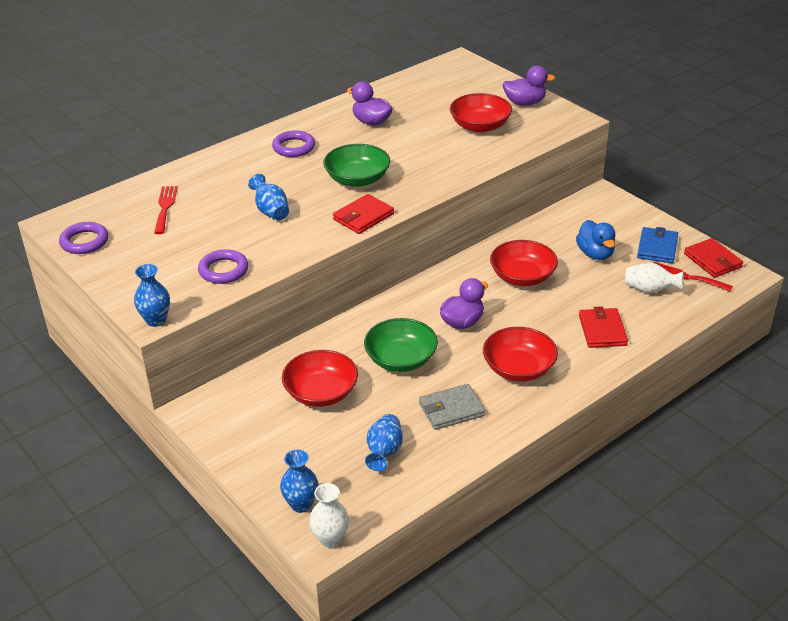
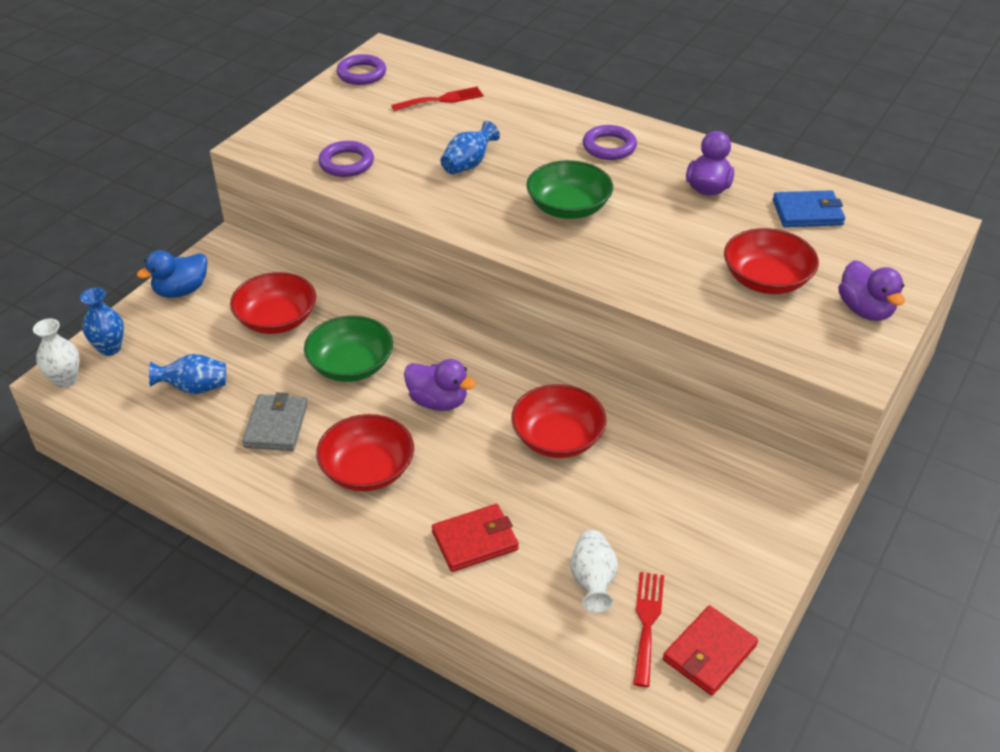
camera: 70 degrees right, 5 degrees up
(156, 320) = (251, 147): blue vase -> none
(363, 217) = (490, 230): red wallet -> none
(451, 409) = (276, 425): grey wallet -> grey wallet turned 45 degrees clockwise
(595, 254) = (649, 505): blue duck -> blue duck (181, 291)
(657, 248) = (705, 576): blue wallet -> blue wallet (807, 212)

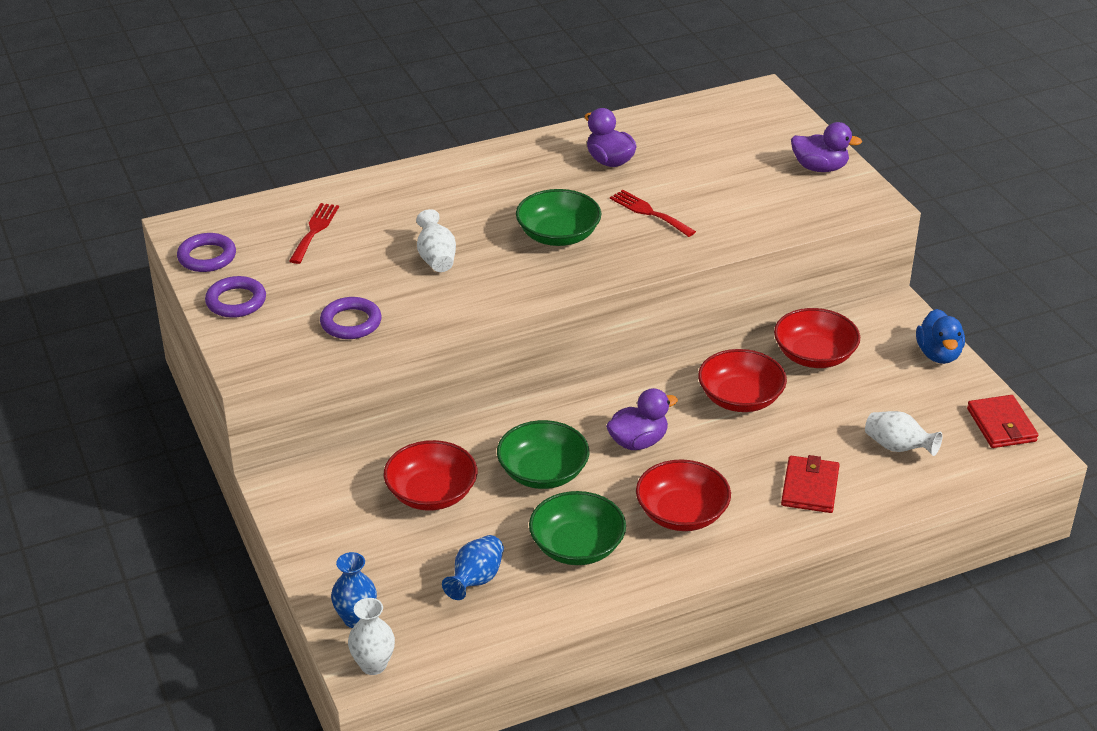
camera: 55 degrees left, 5 degrees down
(181, 291) = (318, 540): blue duck -> blue duck (938, 354)
(276, 425) = (577, 546): grey wallet -> green bowl
(468, 164) = (436, 258): blue vase -> white vase
(609, 147) = (498, 179): purple ring -> purple ring (236, 301)
(647, 622) = (954, 440): red fork -> red fork (649, 212)
(766, 280) = (745, 190): red bowl -> red bowl (814, 355)
(807, 212) = (689, 135): blue wallet -> none

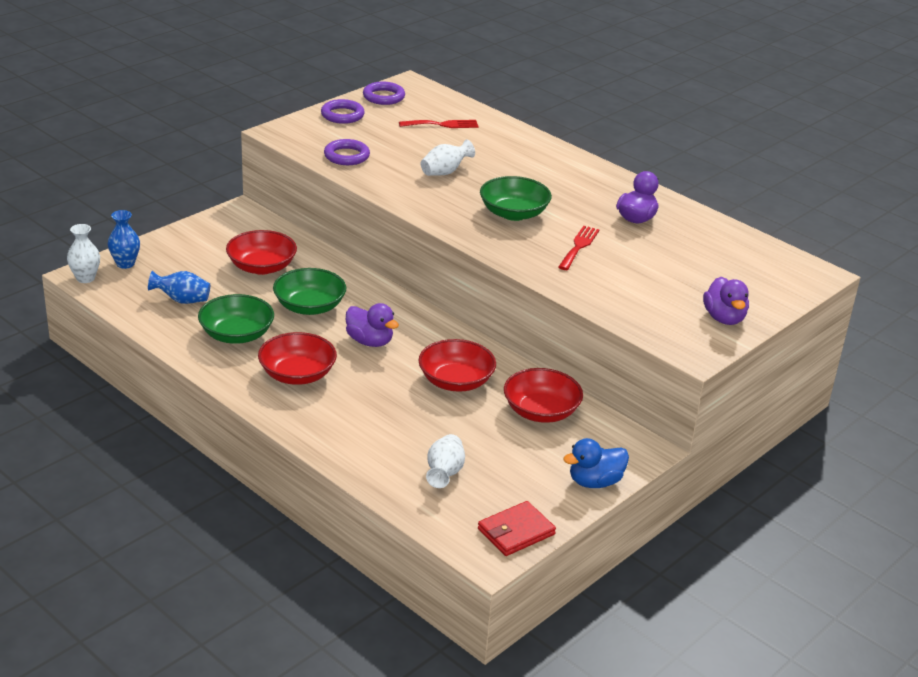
camera: 65 degrees right, 5 degrees down
(809, 487) = (363, 432): red wallet -> none

